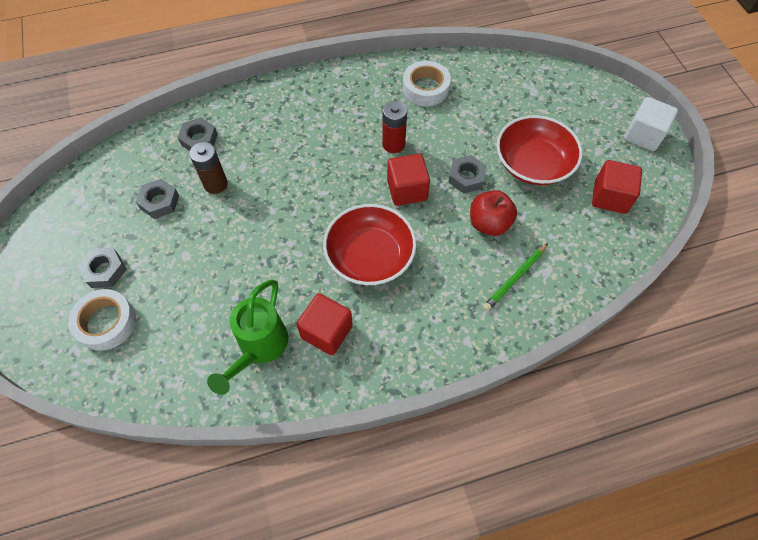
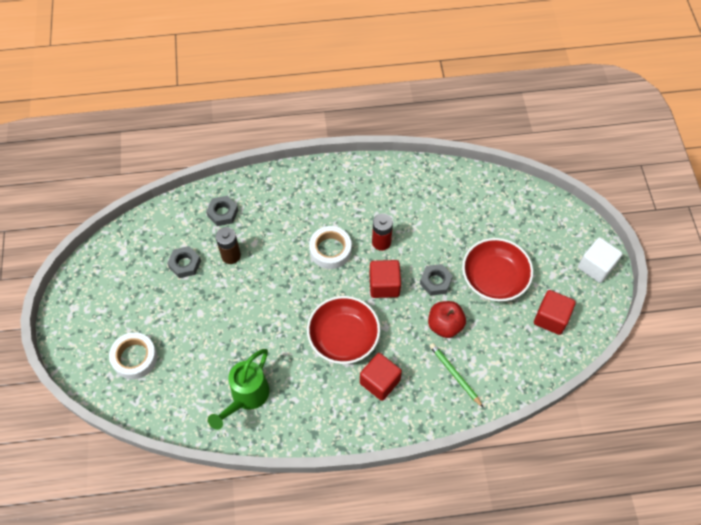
camera: 10 degrees right, 0 degrees up
(105, 270) = (137, 315): grey nut -> none
(327, 332) = (299, 393): red cube -> red cube (379, 382)
(425, 88) = (419, 193): white tape -> white tape (330, 250)
(515, 278) = (455, 375): green pencil -> green pencil turned 90 degrees clockwise

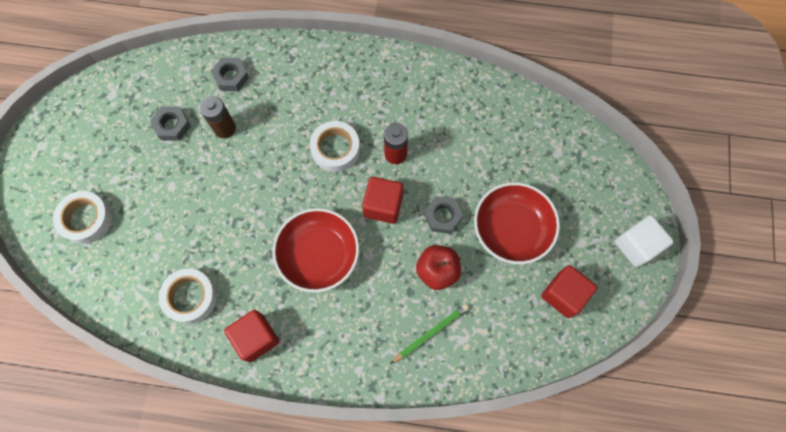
camera: 15 degrees right, 10 degrees up
(246, 398) = (190, 297): green watering can -> white tape
(379, 382) = (343, 318): red cube -> red cube (256, 338)
(455, 375) = (430, 333): green pencil -> green pencil turned 75 degrees clockwise

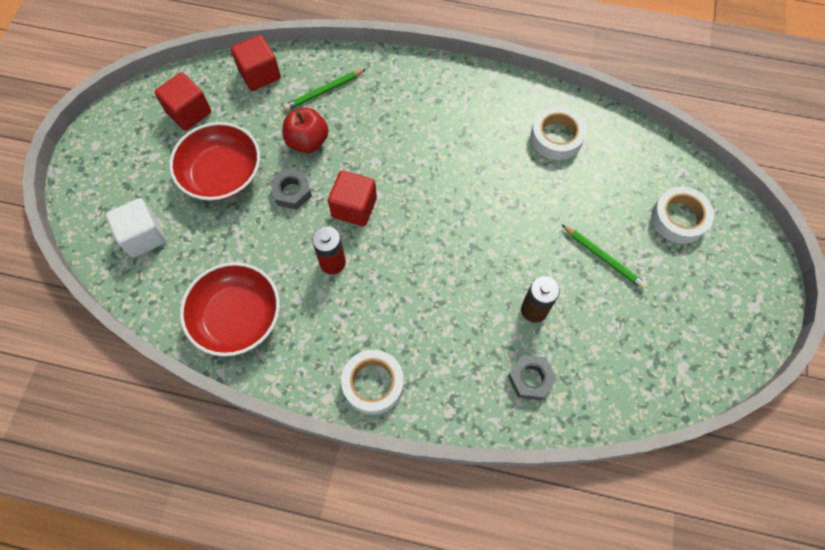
camera: 175 degrees left, 5 degrees down
(161, 177) = (603, 258): none -> green pencil
(172, 126) = (598, 318): grey nut -> none
(256, 338) = (490, 99): red cube -> red cube (259, 74)
(319, 255) = (427, 165): red bowl -> red bowl (237, 317)
(335, 149) = (401, 274): white tape -> white tape (373, 384)
(636, 245) = (100, 149): white cube -> white cube (143, 236)

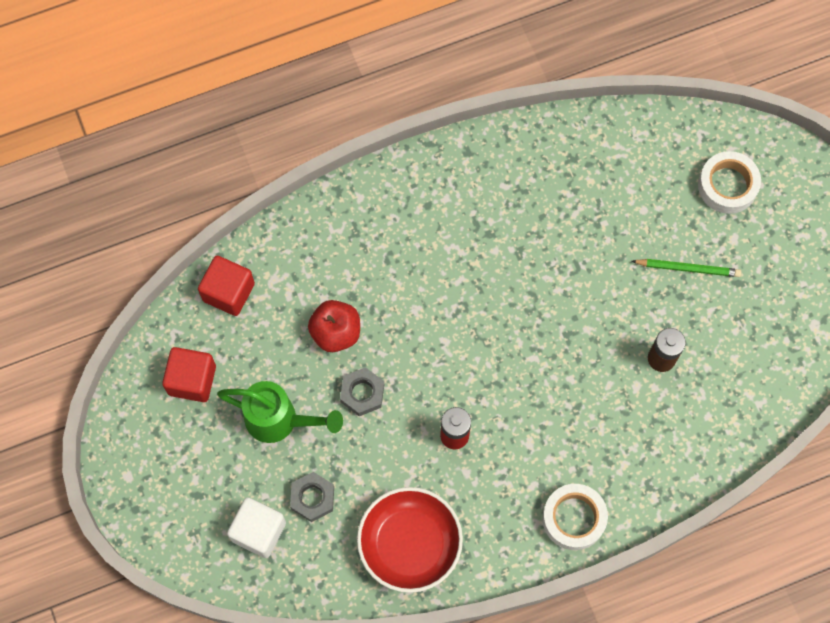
camera: 35 degrees left, 5 degrees up
(222, 174) = (280, 420): red bowl -> green watering can
(324, 91) = (309, 268): green pencil -> none
(354, 207) = (433, 369): red cube -> none
(530, 379) = (700, 422): grey nut -> grey nut (312, 498)
(556, 137) = (566, 173): white tape -> none

